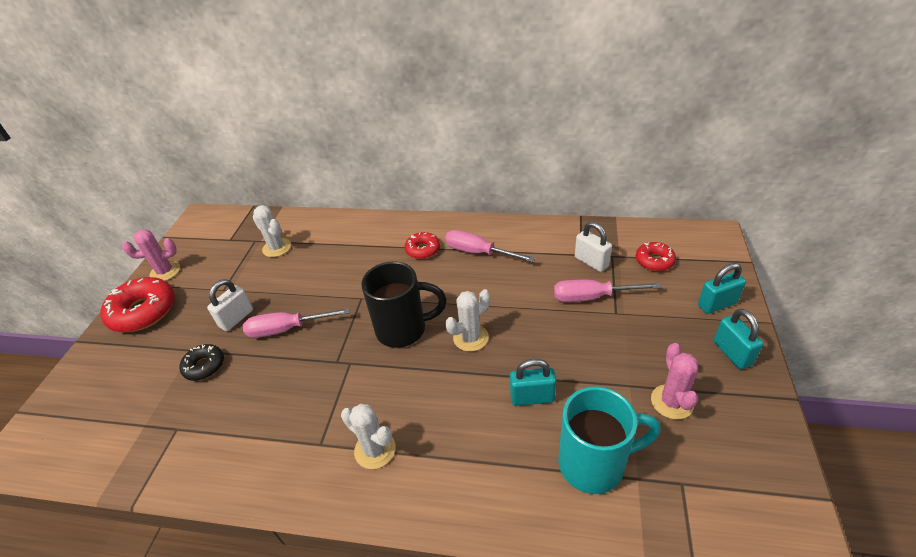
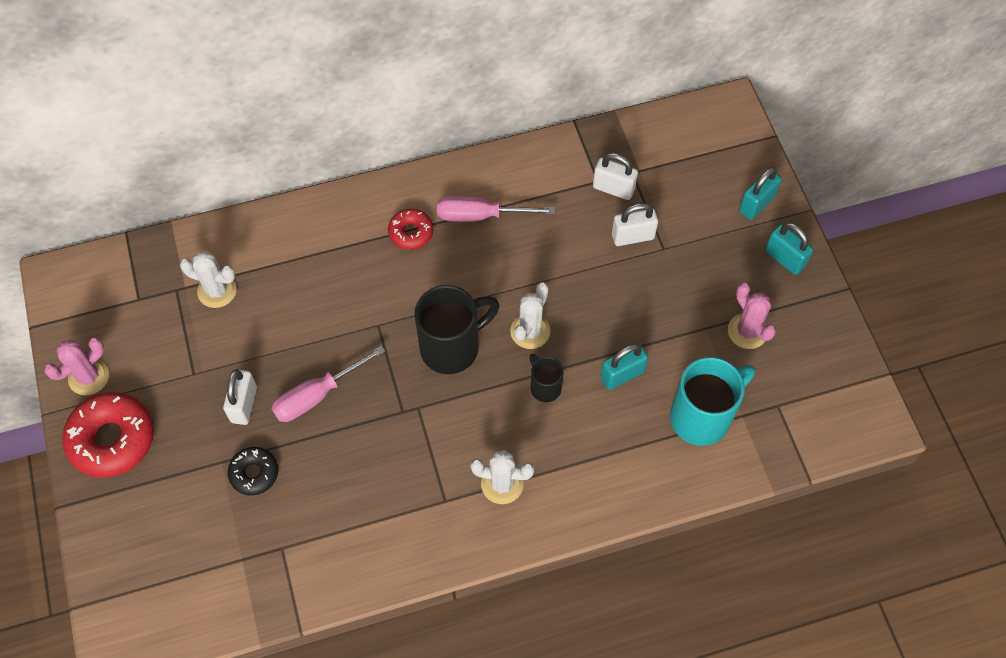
camera: 30 degrees left, 20 degrees up
(458, 383) = (544, 387): none -> black mug
(592, 297) = (632, 236): pink screwdriver -> white padlock
(654, 261) = (679, 165): red donut -> none

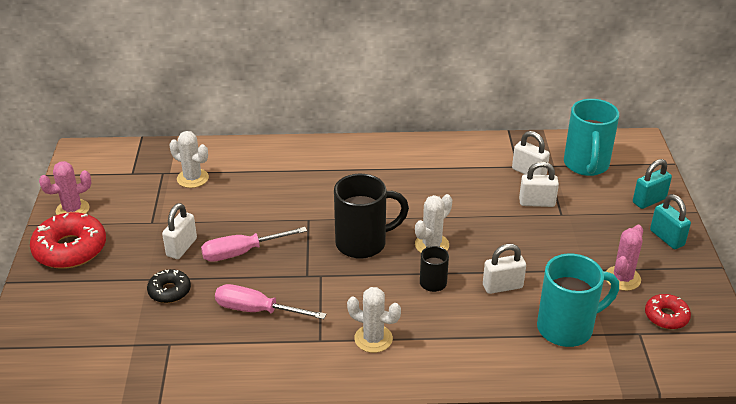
camera: 15 degrees right, 25 degrees down
(411, 233) = (356, 171): red donut -> red donut (666, 316)
(480, 215) = (415, 170): pink screwdriver -> pink screwdriver (257, 310)
(622, 374) = (502, 286): turquoise padlock -> white padlock
(676, 162) = (586, 165): none -> turquoise mug
(747, 331) = (622, 278): pink cactus -> pink cactus turned 45 degrees clockwise

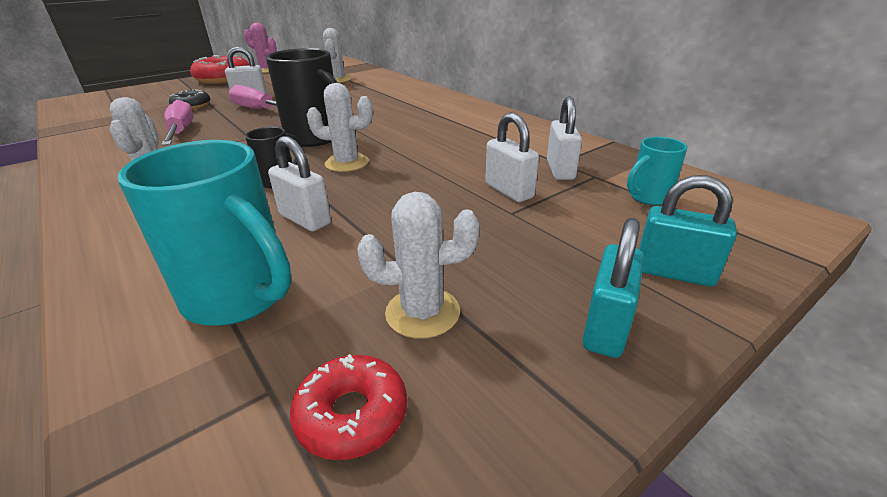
camera: 55 degrees right, 5 degrees down
(586, 165) = (648, 197): turquoise mug -> turquoise mug, size x0.52
(622, 278) = (422, 312): pink cactus -> white cactus

